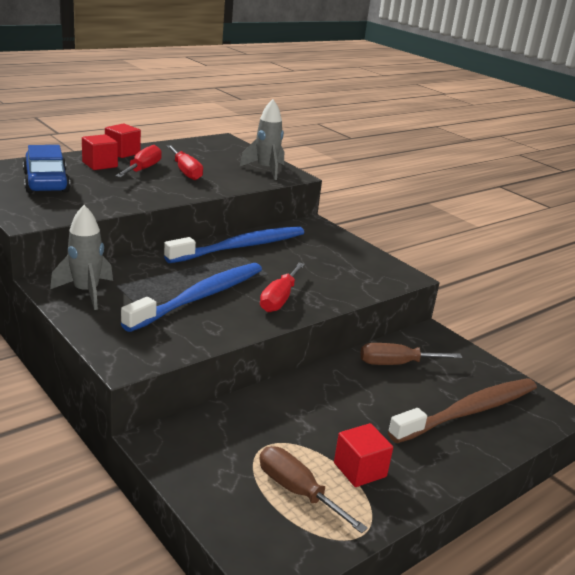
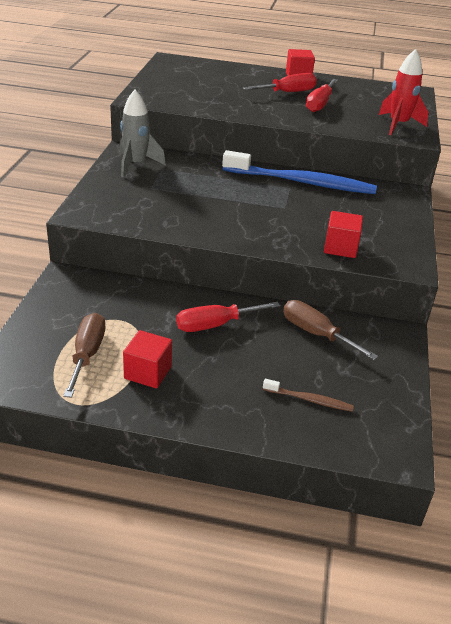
camera: 50 degrees right, 10 degrees up
(46, 182) = (198, 80): blue car -> none
(100, 164) = (262, 80): red cube -> red cube (340, 247)
(200, 297) = (200, 200): blue toothbrush -> none
(266, 170) = (398, 125): grey rocket -> red rocket
(279, 299) = (256, 228): red screwdriver -> red screwdriver (215, 325)
(469, 411) = (309, 400): brown toothbrush -> brown toothbrush, size x0.44

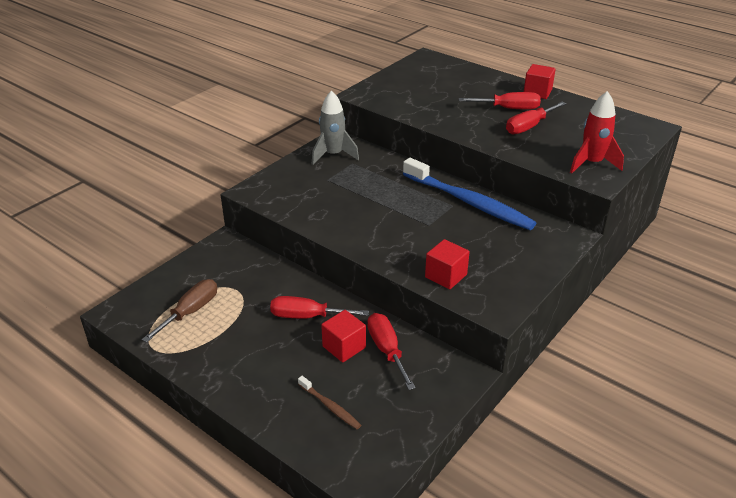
camera: 30 degrees right, 0 degrees up
(148, 372) = (222, 340): red cube -> red cube (344, 347)
(316, 334) = (387, 350): brown screwdriver -> red screwdriver

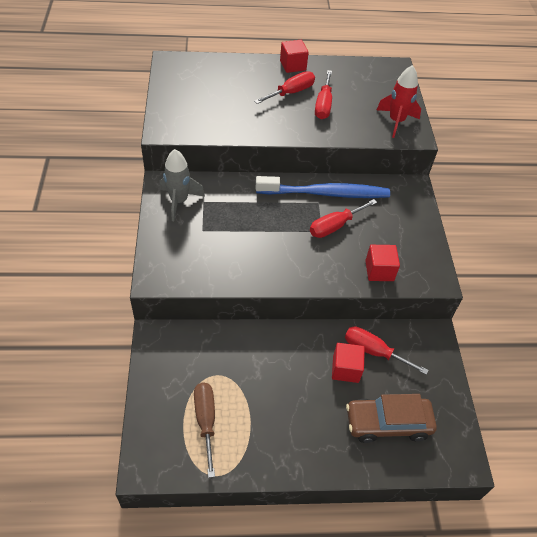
camera: 45 degrees left, 15 degrees up
(307, 316) = (294, 361): red screwdriver -> red screwdriver (335, 226)
(330, 406) = (388, 423): brown toothbrush -> brown car

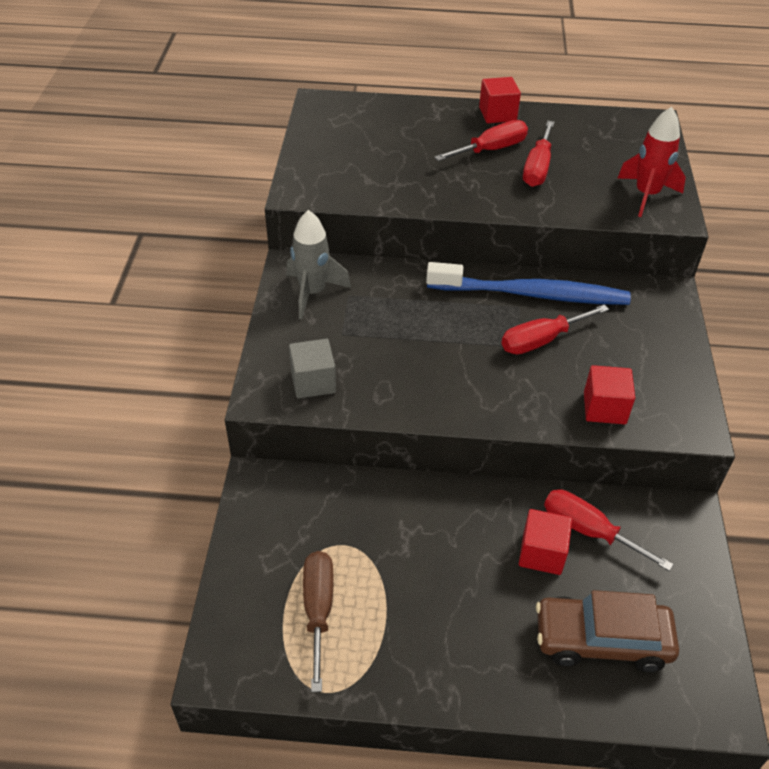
camera: 10 degrees right, 5 degrees down
(187, 266) = (313, 382): none -> grey cube

